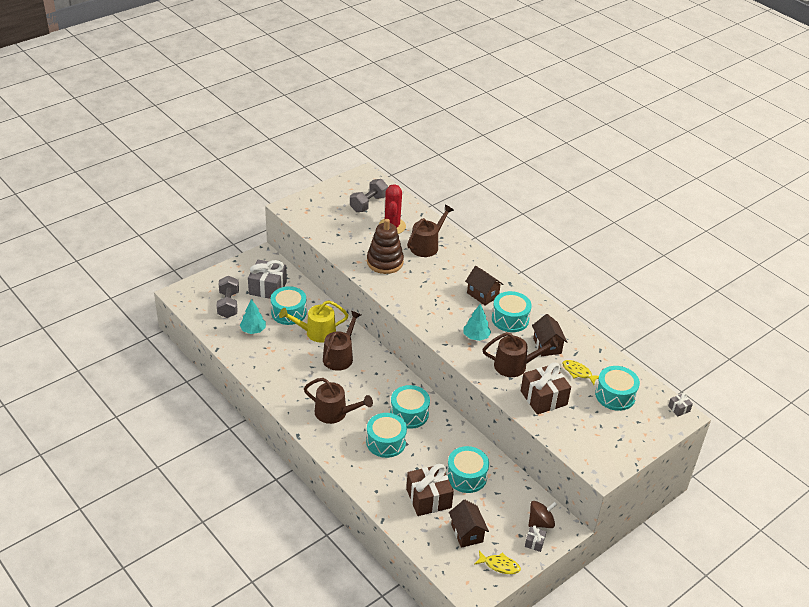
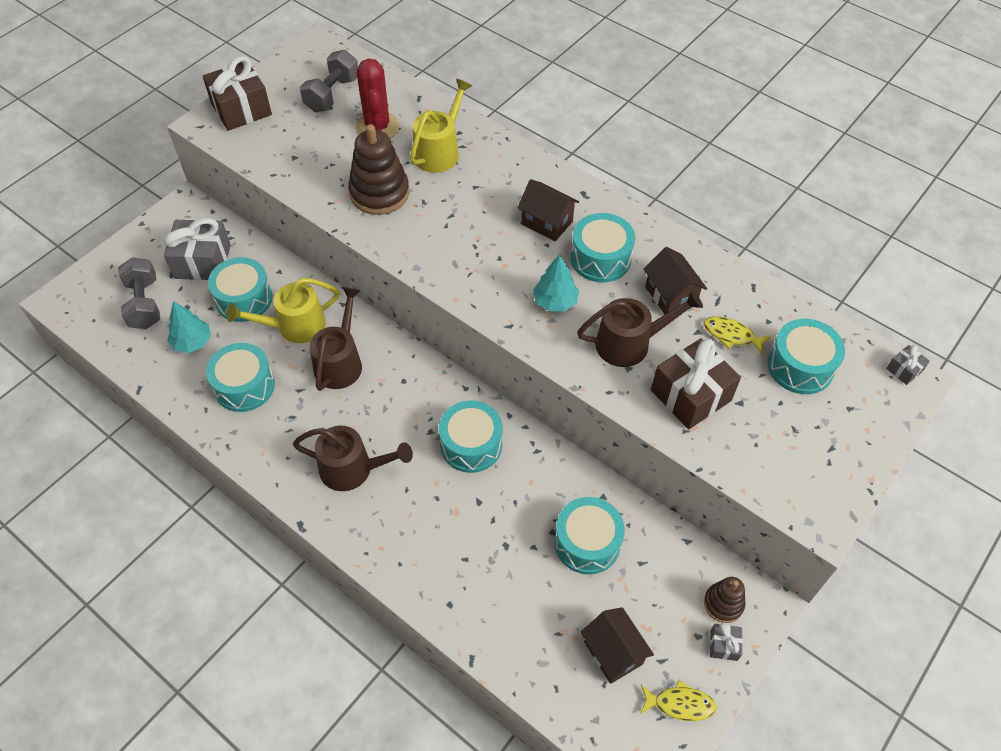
camera: 10 degrees left, 15 degrees up
(386, 442) = (445, 506): turquoise drum -> turquoise drum (244, 386)
(426, 245) = (439, 151): brown watering can -> yellow watering can
(428, 498) = (537, 599): brown gift -> brown gift (241, 109)
(540, 522) = (723, 603): brown spinning top -> brown stacking toy

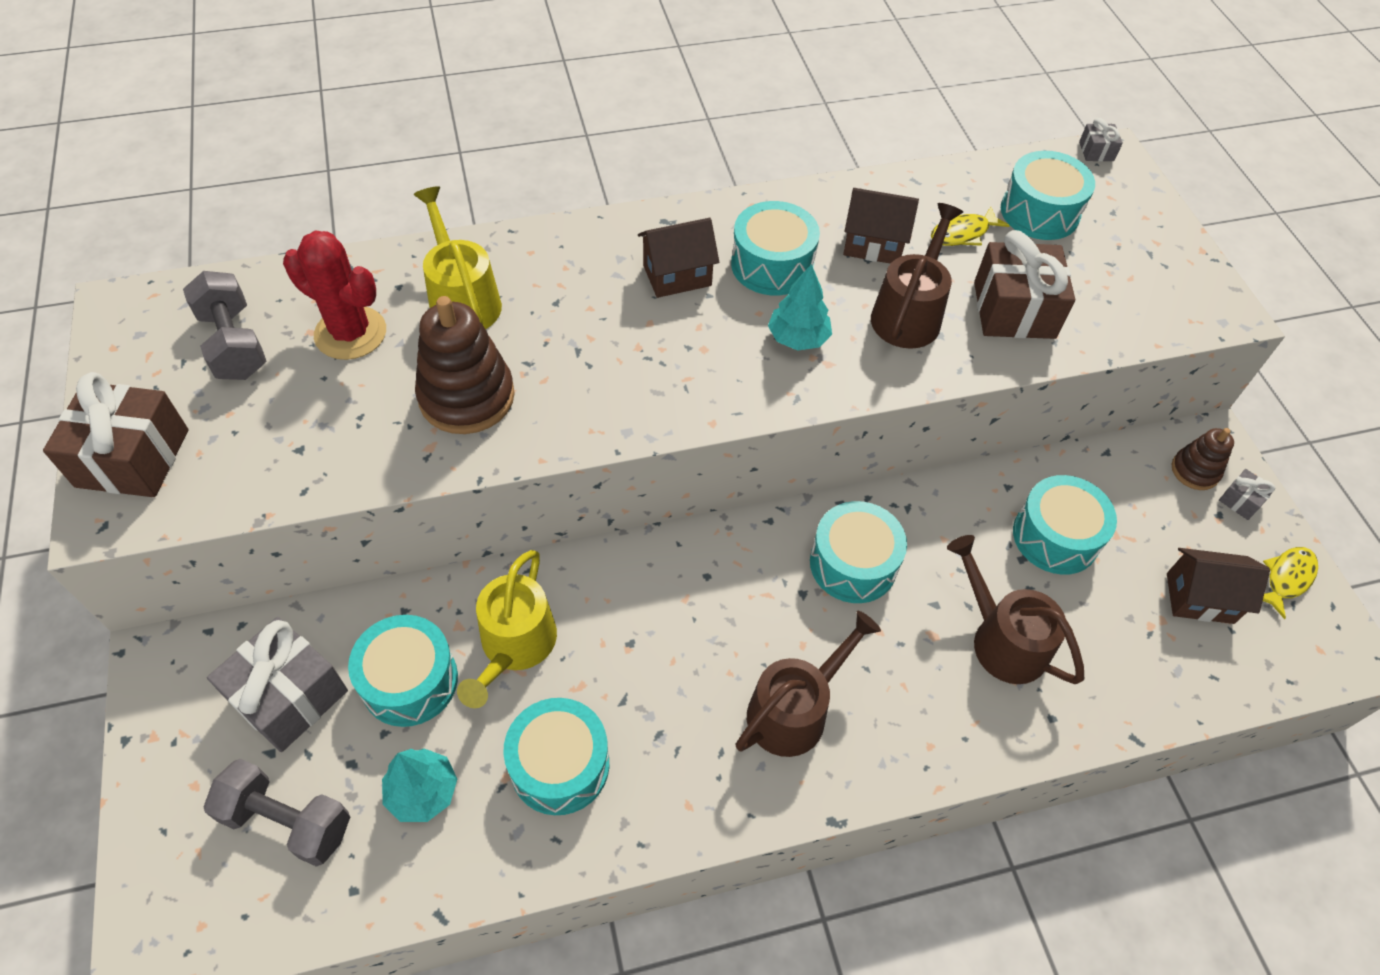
camera: 55 degrees left, 0 degrees up
(340, 362) = (620, 627): brown watering can -> brown watering can (1002, 640)

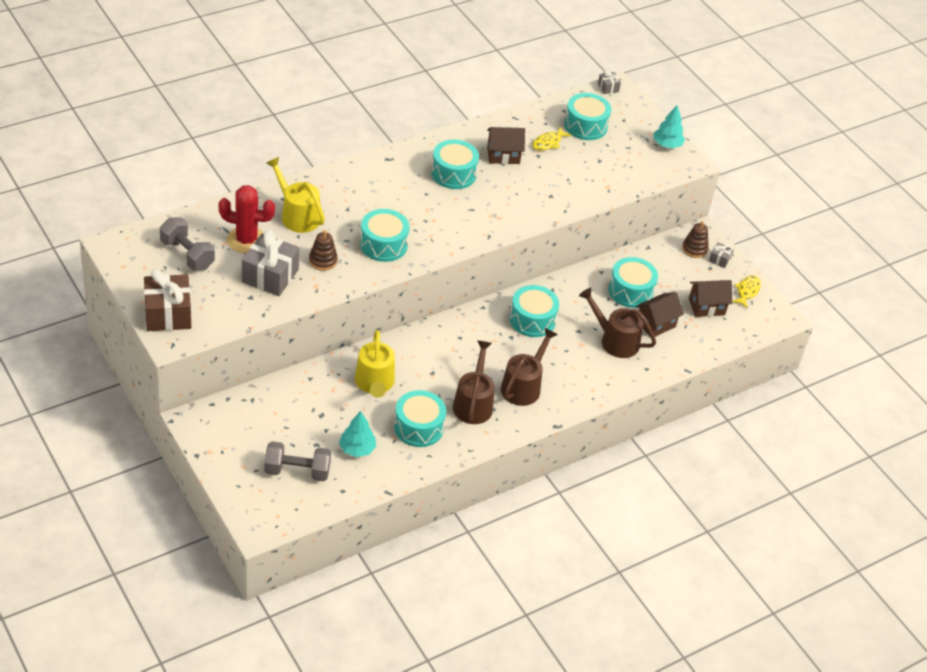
camera: 20 degrees left, 10 degrees down
(289, 696) = (270, 423): grey gift -> grey gift (270, 276)
(410, 681) = (328, 407): turquoise drum -> turquoise drum (383, 244)
(467, 397) = (323, 261): brown stacking toy -> brown stacking toy, size x0.56
(677, 275) = (405, 186): brown house -> brown house (655, 324)
(798, 338) = (479, 208): turquoise tree -> turquoise tree (667, 144)
(909, 314) = (532, 188): brown watering can -> brown watering can (473, 403)
(1014, 310) = (584, 178): brown gift -> none

